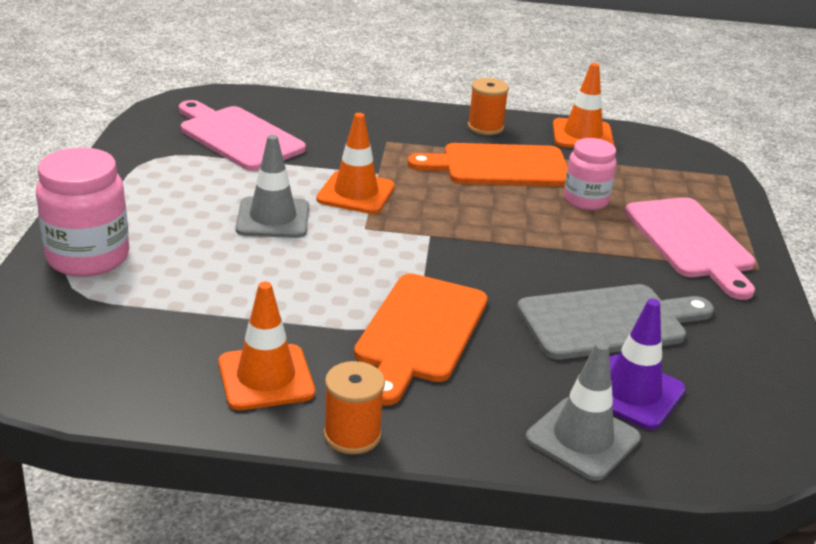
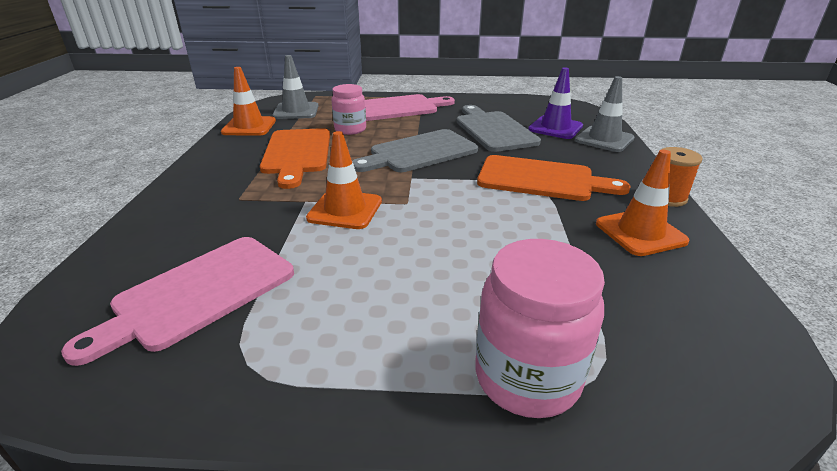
camera: 90 degrees left, 0 degrees up
(273, 218) = (400, 250): grey traffic cone -> grey traffic cone (296, 111)
(485, 127) = (222, 158): orange spool -> none
(508, 247) = (419, 152): none -> grey cutting board

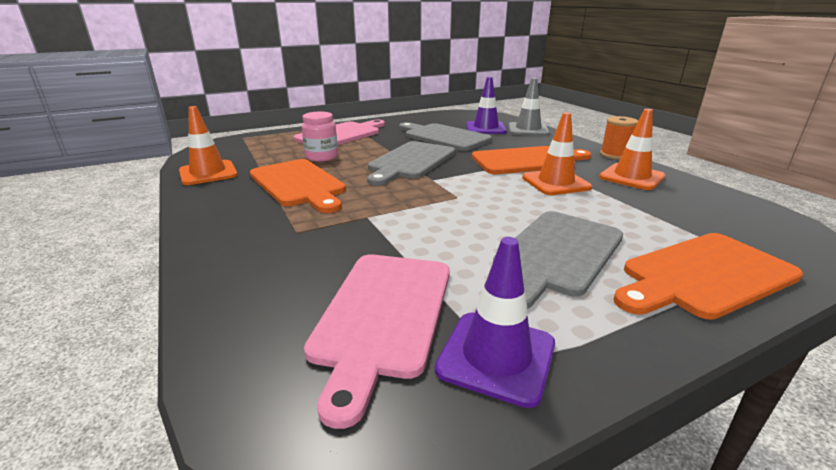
camera: 30 degrees left, 5 degrees down
(222, 363) = (496, 356): none -> purple traffic cone
(296, 111) = (241, 152): grey traffic cone -> none
(345, 210) = (414, 214): orange traffic cone -> orange traffic cone (555, 183)
(410, 294) = (557, 254): none -> grey cutting board
(527, 377) = (704, 276): pink jar -> orange cutting board

